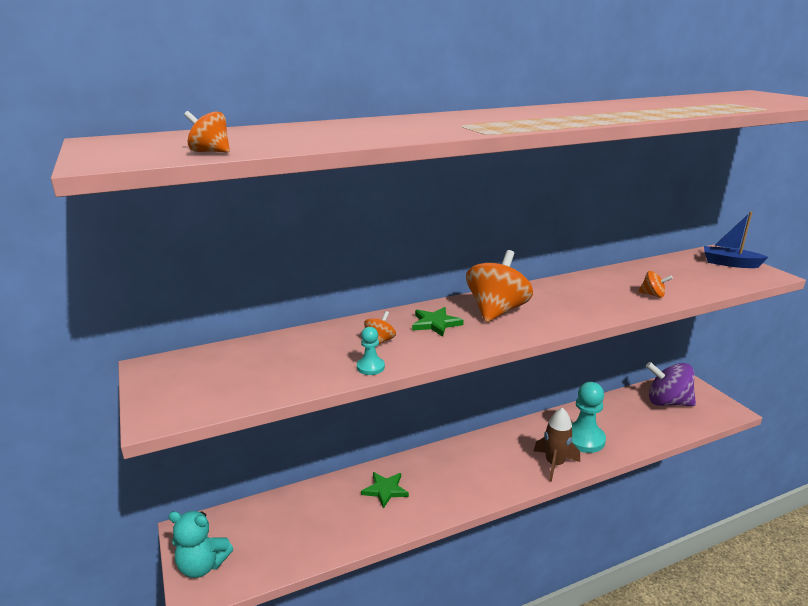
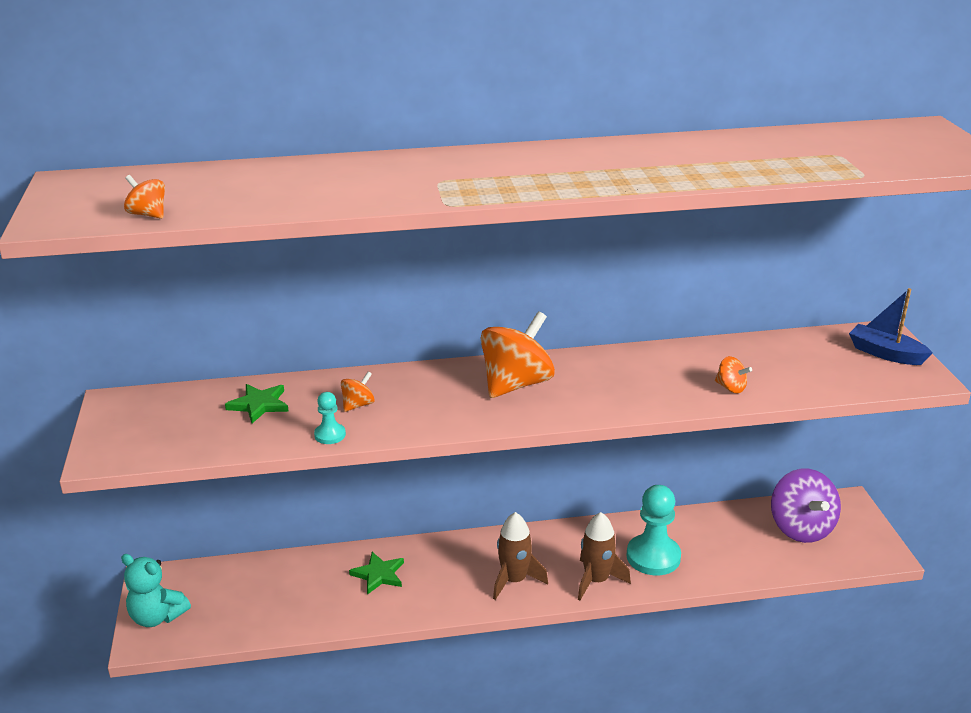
camera: 15 degrees right, 5 degrees up
(435, 323) = (433, 391): green star -> green star (259, 405)
(494, 475) = (514, 580): none -> brown rocket
(667, 402) = (801, 528): purple spinning top -> purple spinning top turned 135 degrees counterclockwise

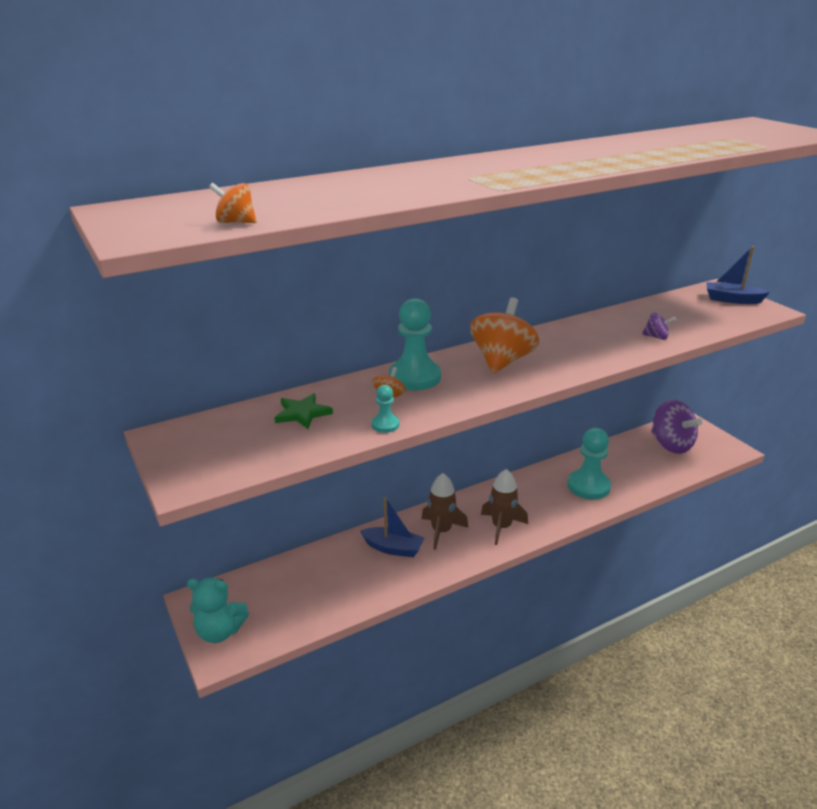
camera: 20 degrees left, 0 degrees up
(379, 575) = (393, 548): green star -> blue boat
(404, 386) = (415, 377): none -> turquoise pawn
(596, 580) = (561, 512): brown rocket -> brown rocket (441, 531)
(731, 388) = (656, 337): orange spinning top -> purple spinning top

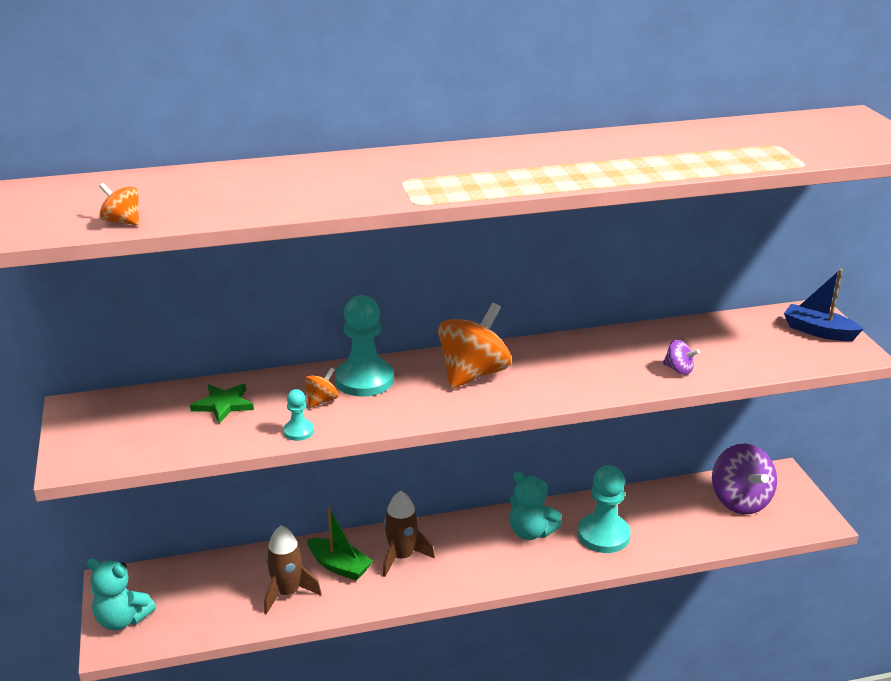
camera: 15 degrees right, 0 degrees up
(393, 548) = (339, 566): blue boat -> green boat
(501, 527) = (472, 565): brown rocket -> brown rocket (287, 593)
(532, 493) = (531, 532): none -> turquoise teddy bear

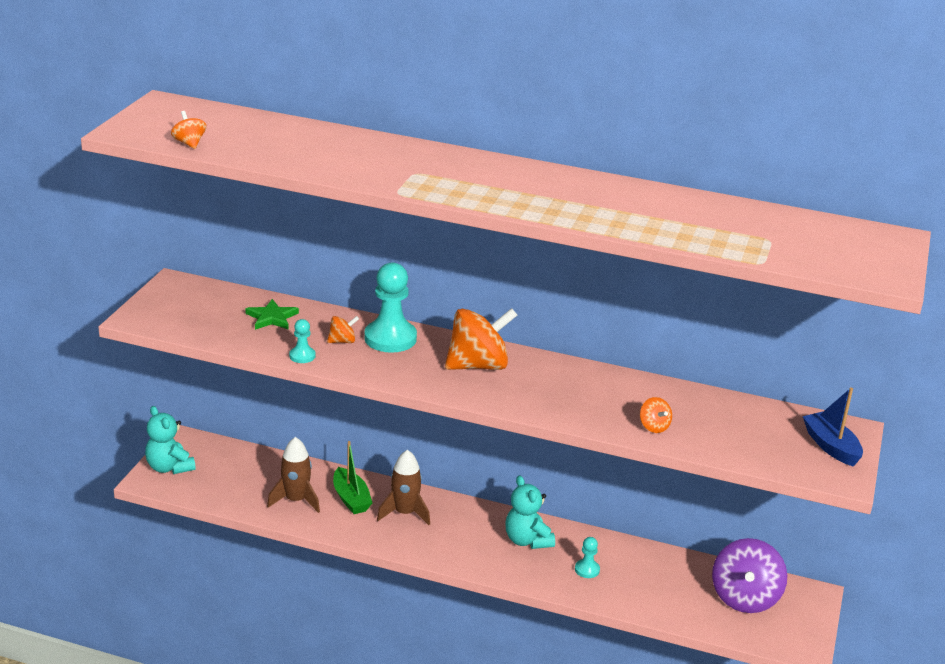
camera: 30 degrees right, 0 degrees up
(603, 535) = (587, 570): turquoise pawn -> turquoise pawn, size x0.48
(678, 370) = (654, 427): purple spinning top -> orange spinning top

